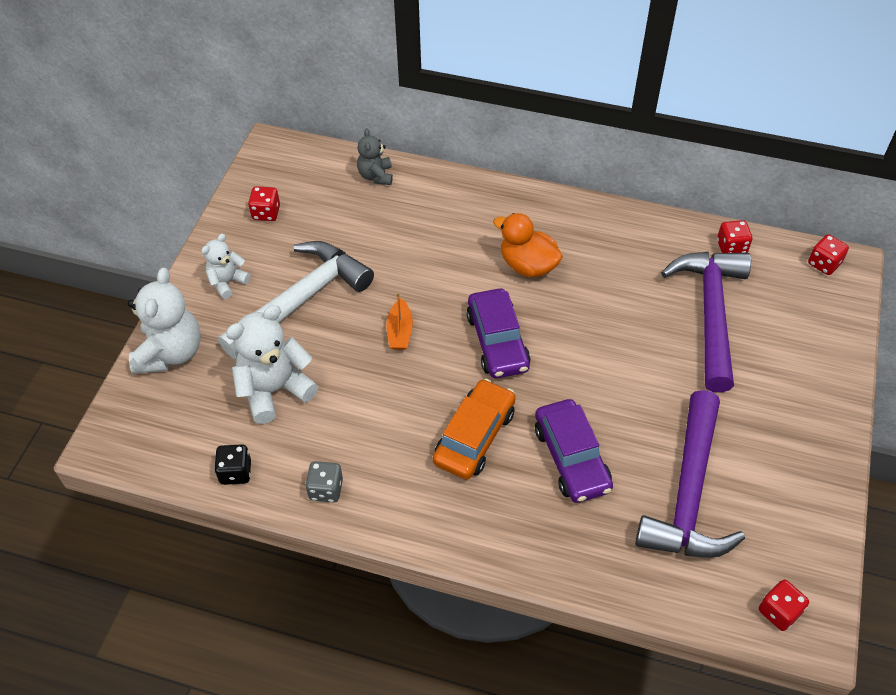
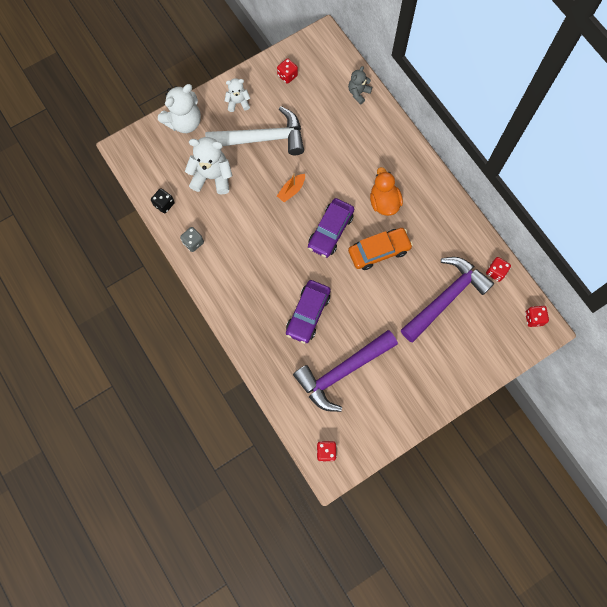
camera: 40 degrees right, 20 degrees up
(474, 436) = (276, 269): orange car -> orange car (379, 251)

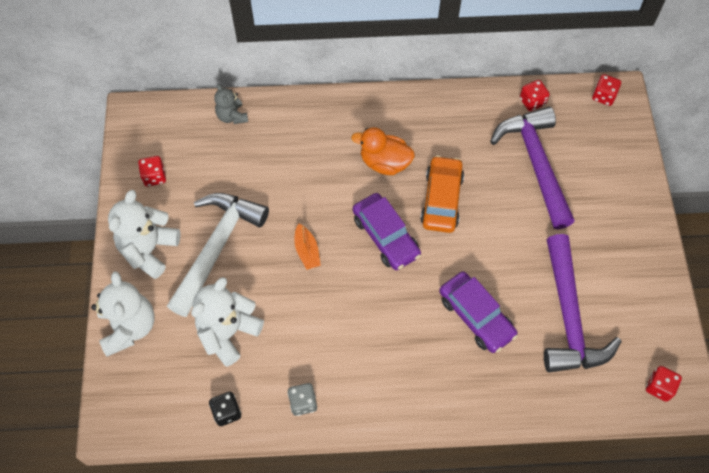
camera: 60 degrees left, 10 degrees down
(238, 102) = (149, 250): white teddy bear -> white teddy bear, size x1.75

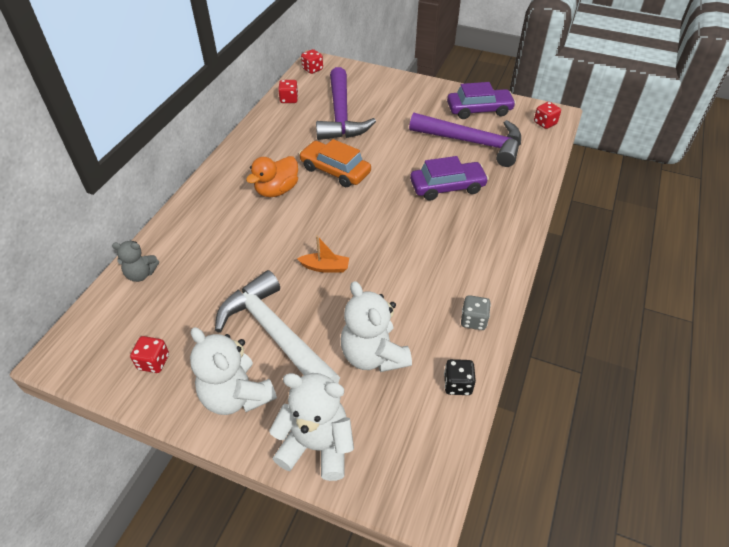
camera: 65 degrees left, 15 degrees down
(386, 236) = (345, 212): purple car -> purple car (479, 110)
(536, 164) = (341, 115): purple hammer -> purple hammer turned 105 degrees counterclockwise

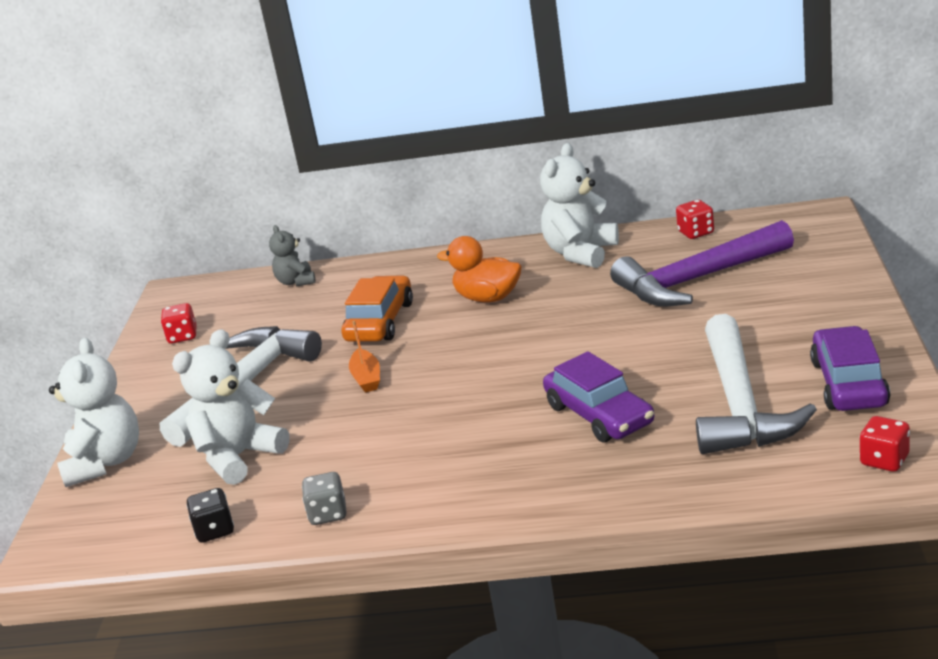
camera: 75 degrees right, 20 degrees down
(236, 395) = (155, 395): white teddy bear -> white teddy bear (580, 253)
(312, 69) = (795, 219): red dice -> none
(335, 170) = (562, 320): orange car -> orange car (380, 322)
(472, 143) = (740, 404): purple hammer -> white hammer
(479, 110) = (849, 383): purple car -> purple car turned 150 degrees counterclockwise

